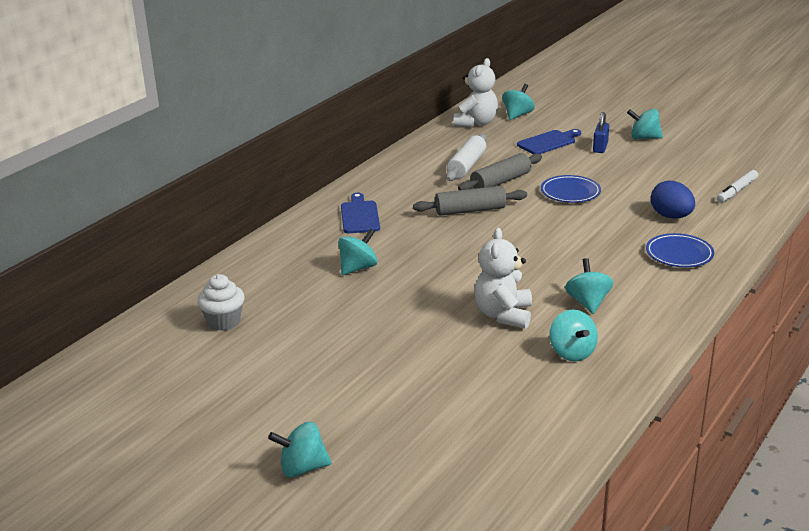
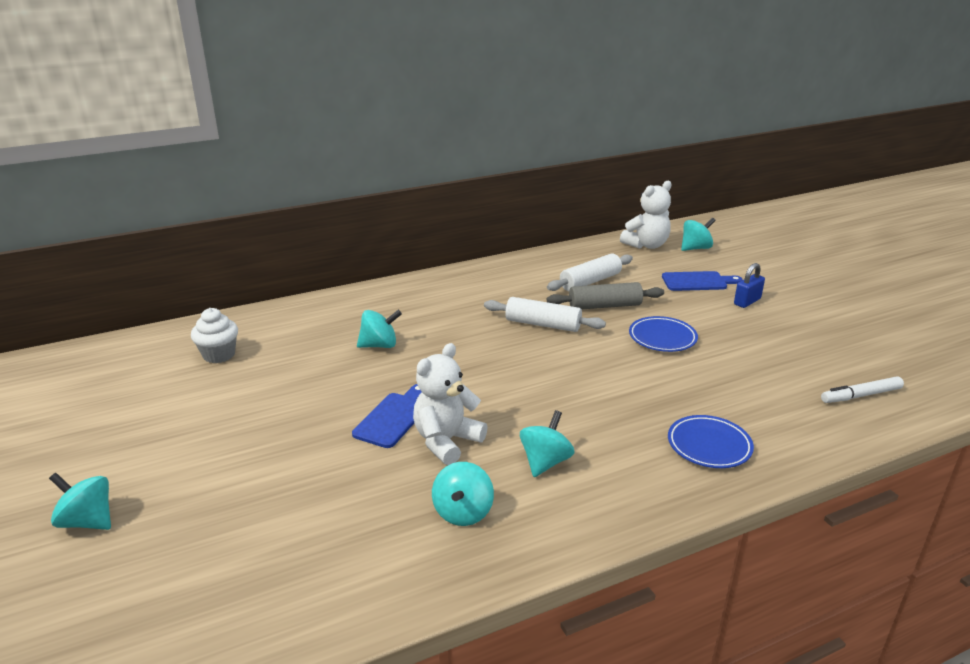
camera: 30 degrees right, 0 degrees up
(360, 216) = (441, 298): blue cutting board -> blue cutting board (393, 418)
(470, 210) = (543, 324): grey rolling pin -> white rolling pin
(644, 138) = (807, 305): turquoise spinning top -> none
(671, 216) = (747, 399): blue egg -> none

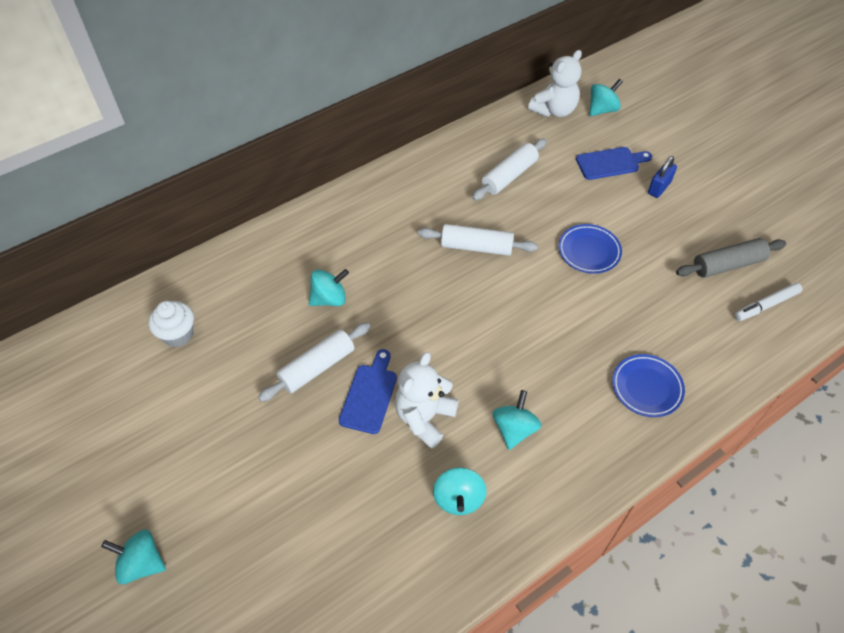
camera: 10 degrees left, 25 degrees up
(346, 391) = (317, 367): none -> white rolling pin
(604, 306) = (529, 211): grey rolling pin -> grey rolling pin (727, 264)

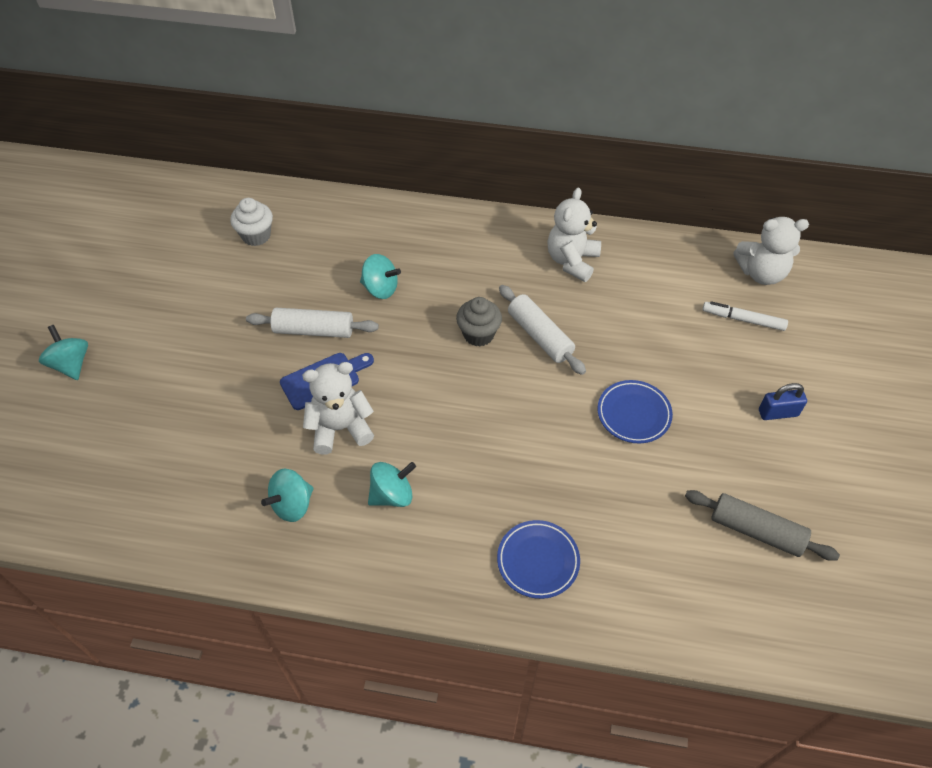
camera: 45 degrees right, 0 degrees up
(436, 183) = (572, 261): none -> white teddy bear
(436, 277) = (478, 334): none -> grey cupcake
(509, 176) = (643, 300): white rolling pin -> none
(602, 110) = (812, 304): turquoise spinning top -> none
(610, 163) = (756, 356): blue cutting board -> none
(766, 305) = (747, 596): white marker -> white marker (743, 319)

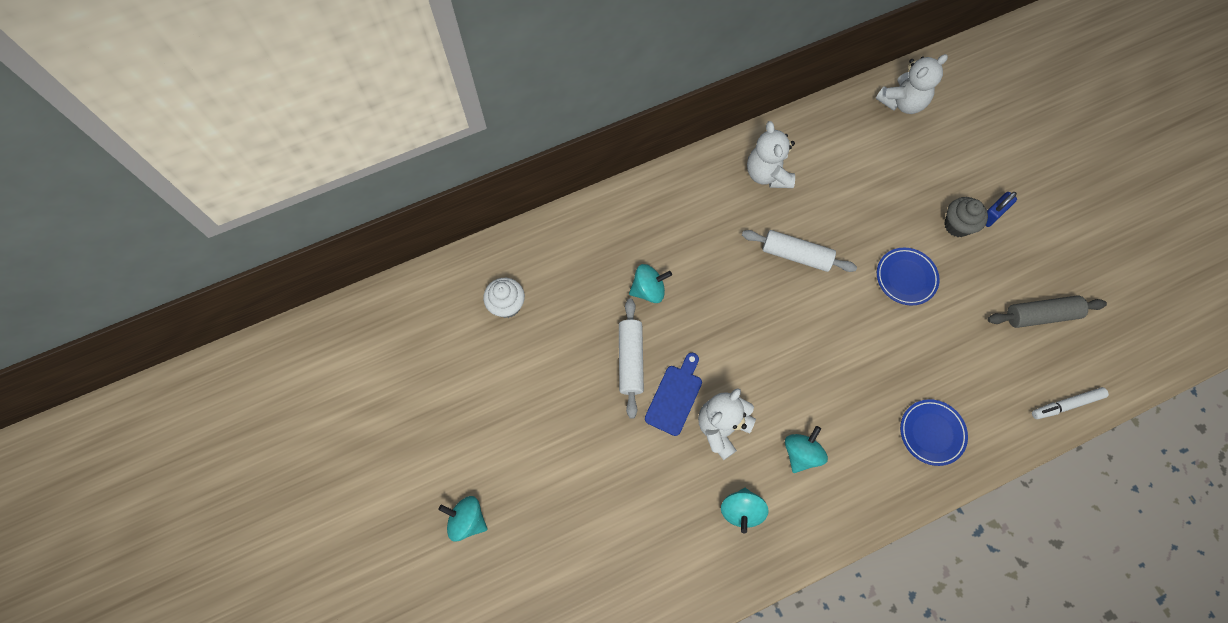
camera: 35 degrees left, 15 degrees up
(314, 330) = (630, 360): white rolling pin -> white rolling pin turned 60 degrees counterclockwise
(478, 334) = (753, 282): grey cupcake -> grey cupcake (957, 225)
(743, 319) = (918, 151): white marker -> white marker (1066, 404)

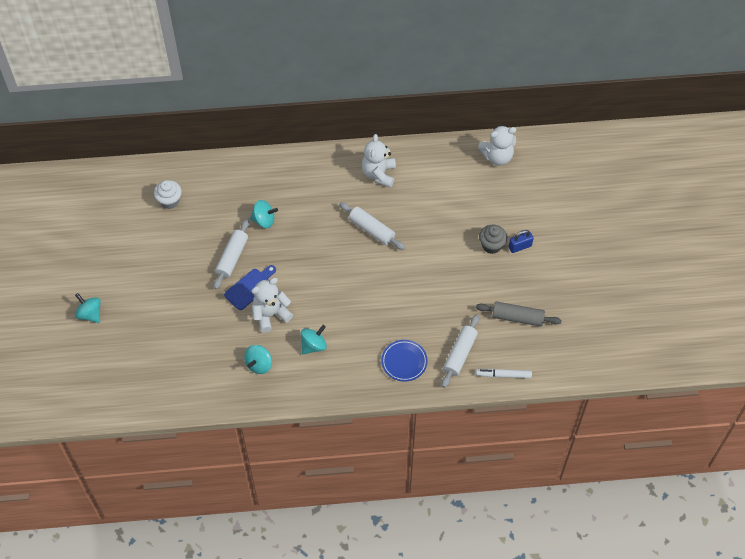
camera: 20 degrees right, 10 degrees down
(906, 278) = (438, 266): blue plate -> none
(997, 394) = (460, 354): none -> white rolling pin

